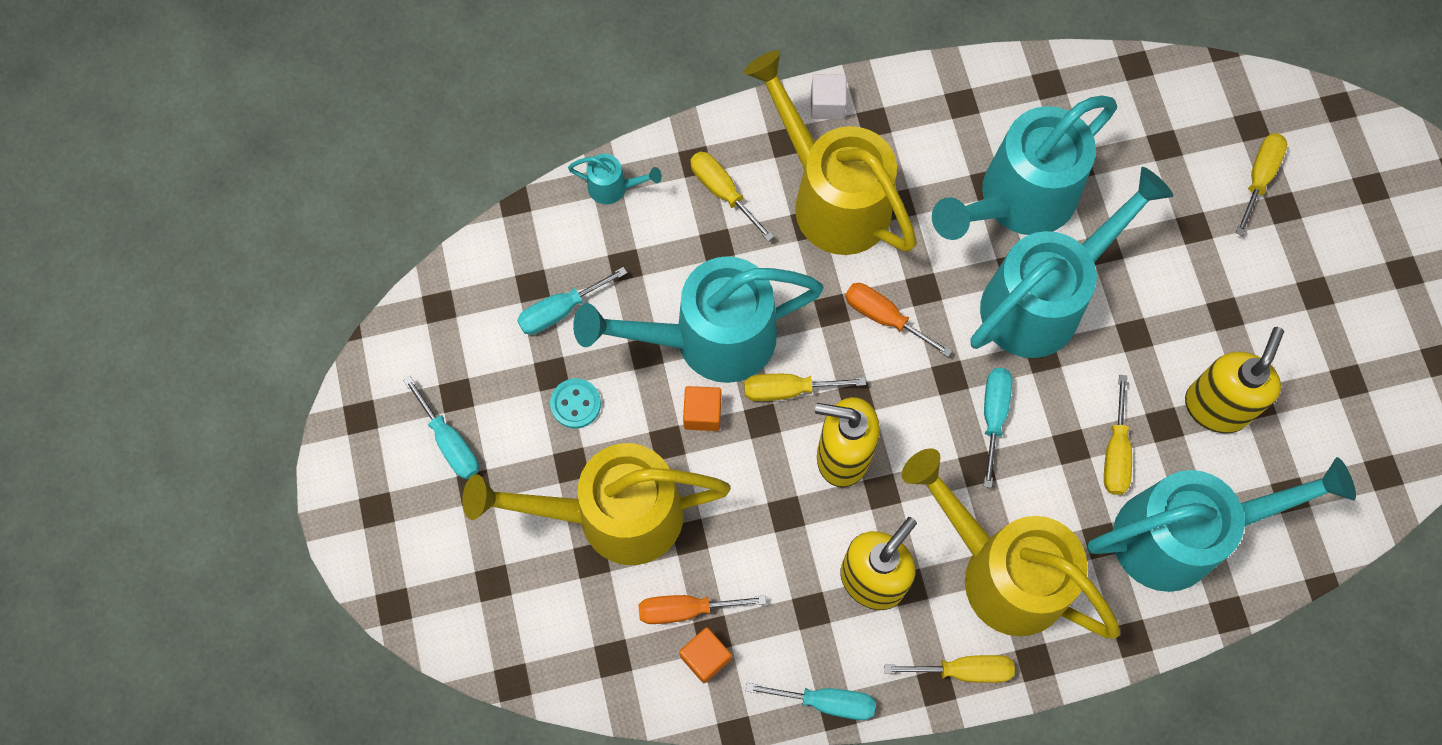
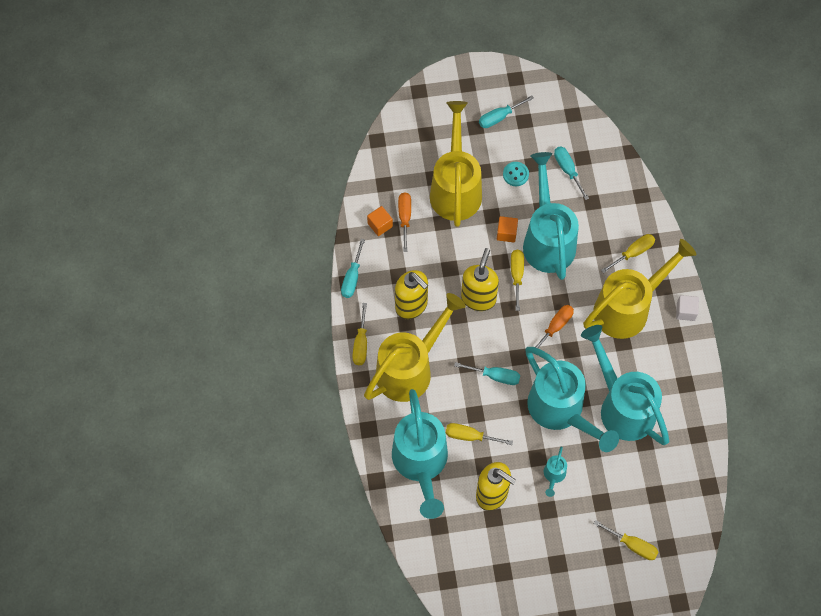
camera: 95 degrees right, 5 degrees down
(613, 187) = (637, 199): turquoise watering can -> turquoise watering can (553, 475)

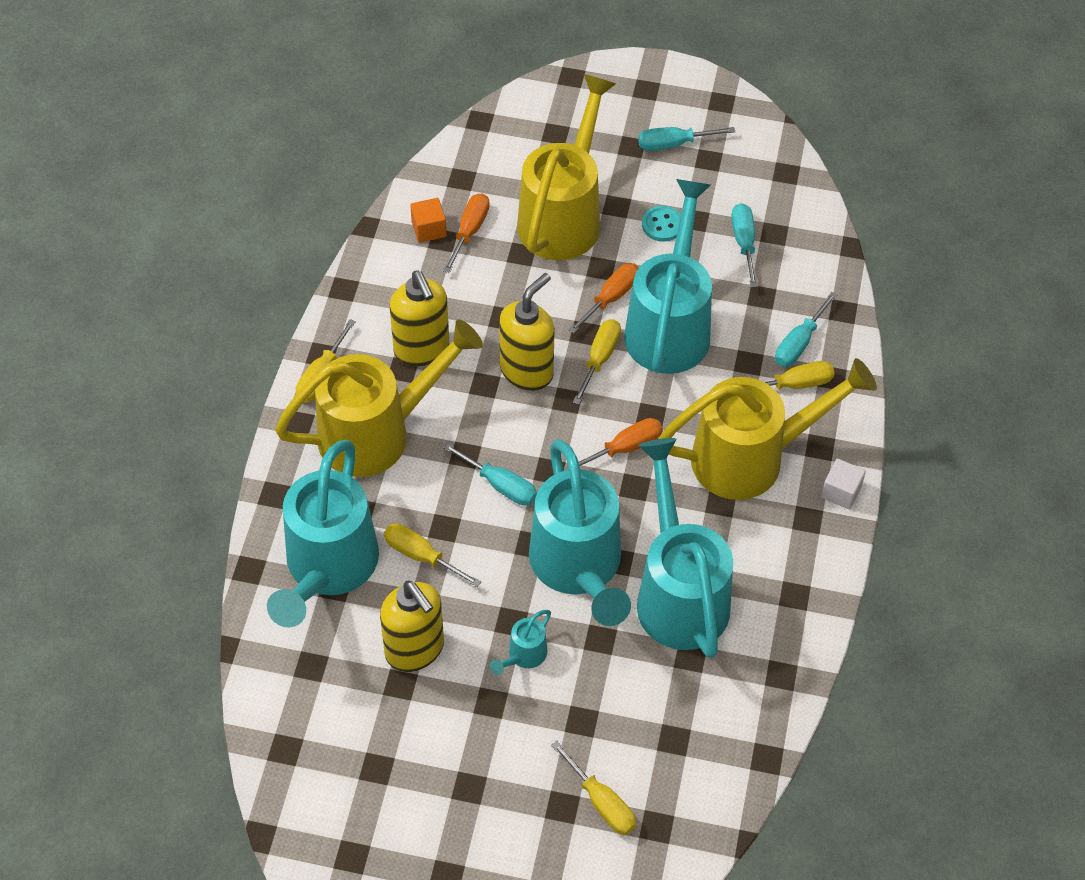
camera: 20 degrees right, 10 degrees down
(352, 278) = (353, 285): turquoise screwdriver -> turquoise screwdriver (799, 343)
(506, 233) = (611, 298): orange cube -> orange screwdriver

